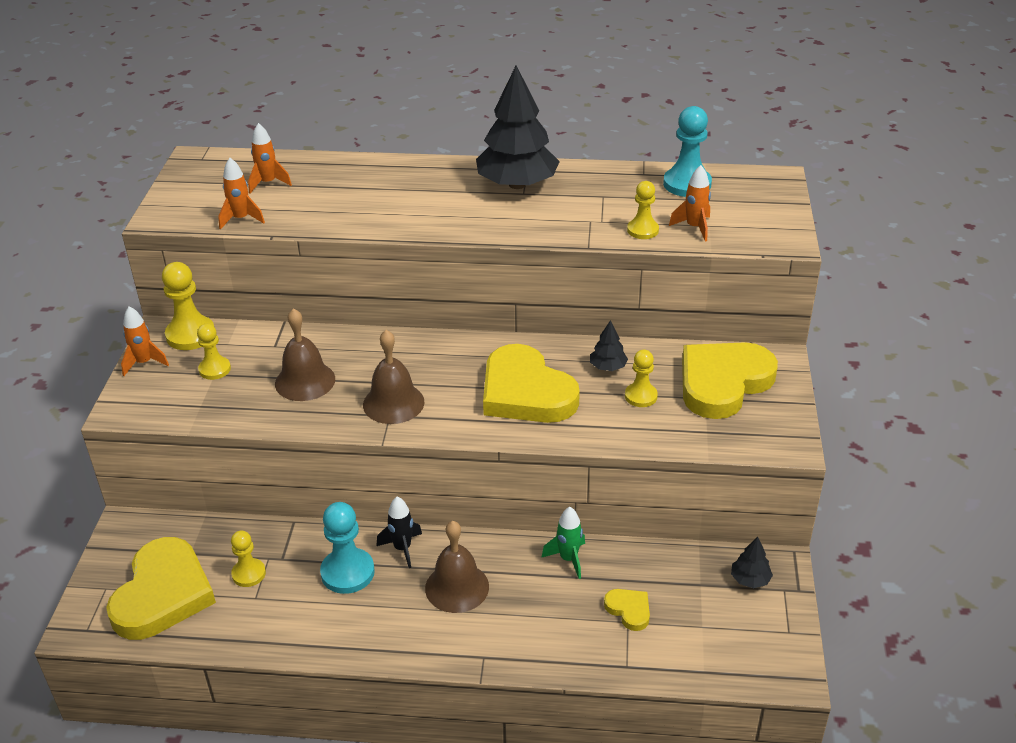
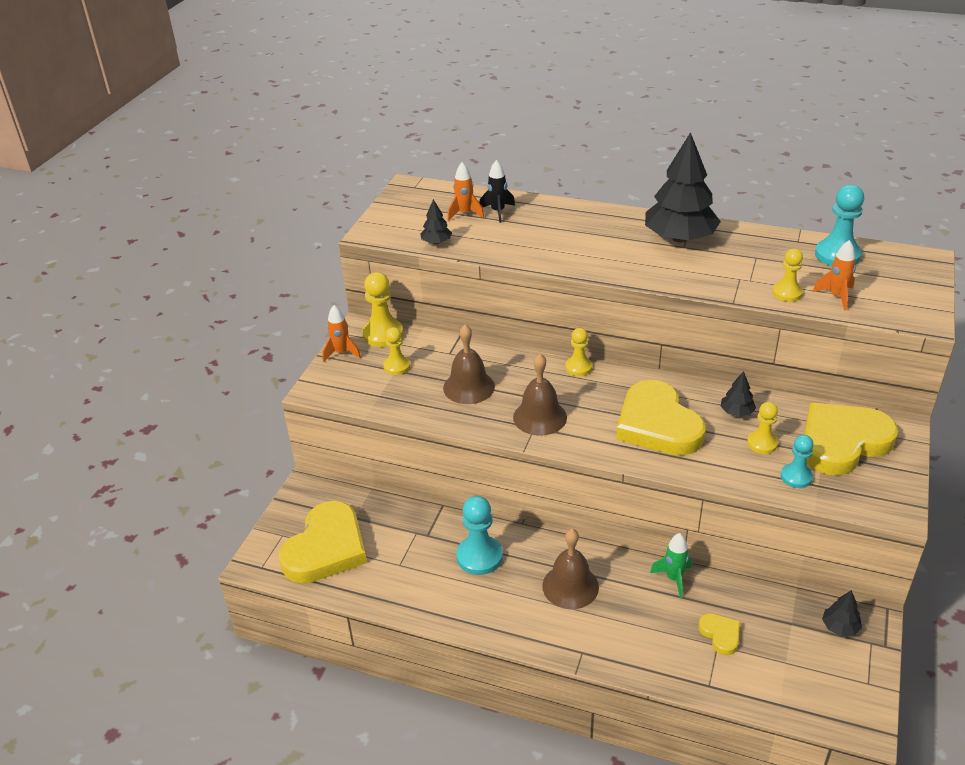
camera: 15 degrees right, 0 degrees up
(241, 219) = (436, 242): orange rocket -> black tree
(249, 574) = (398, 543): yellow pawn -> yellow pawn (578, 367)
(402, 548) = (530, 544): black rocket -> black rocket (498, 212)
(682, 426) = (796, 477): none -> turquoise pawn

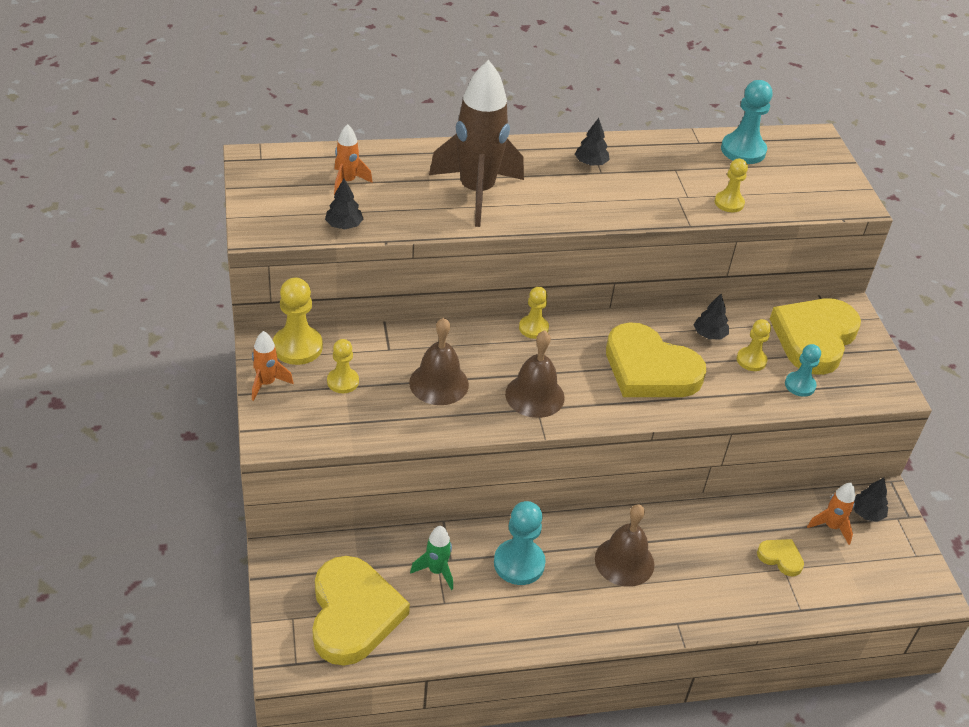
camera: 35 degrees left, 5 degrees up
(498, 212) = (382, 171): black rocket -> none
(561, 240) = (476, 192): none -> brown rocket
(674, 578) = (709, 518): green rocket -> green rocket (436, 571)
(680, 238) = (591, 163): black tree -> black tree, size x0.43
(836, 296) = (772, 196): orange rocket -> orange rocket (831, 527)

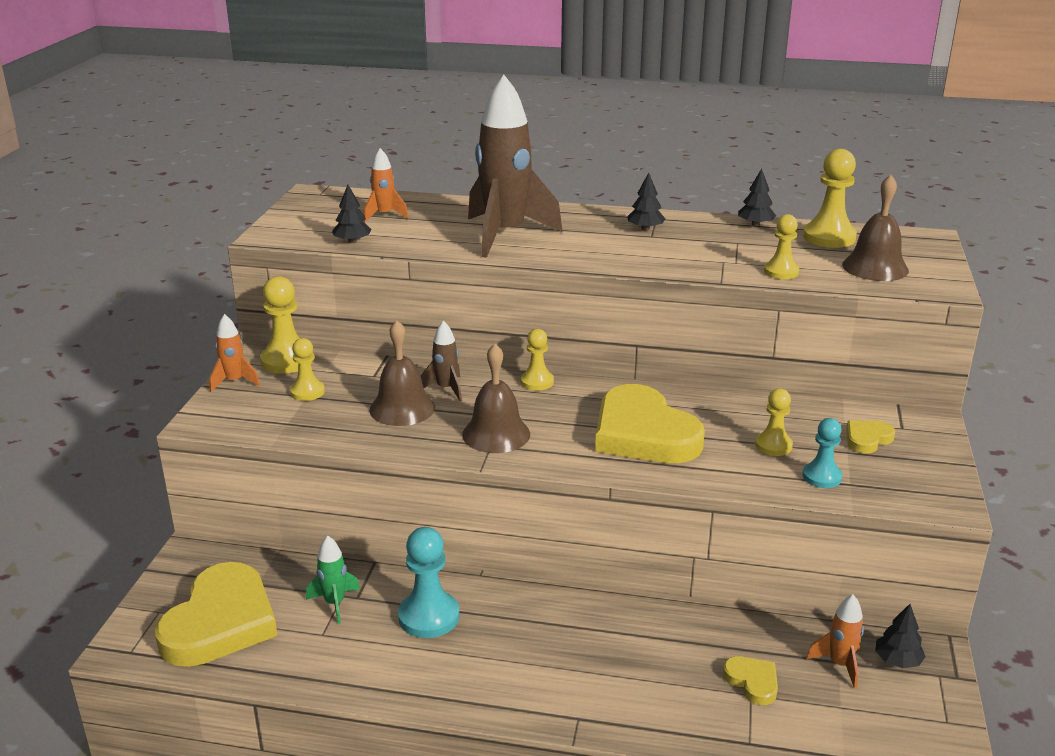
camera: 25 degrees right, 15 degrees down
(462, 352) = (446, 389): none -> brown rocket
(624, 561) = (552, 641): brown bell -> brown bell (875, 267)
(709, 334) = (736, 416): black tree -> black tree (755, 224)
(743, 150) = (829, 237): turquoise pawn -> yellow pawn
(814, 338) = (867, 439): yellow heart -> yellow heart, size x0.44

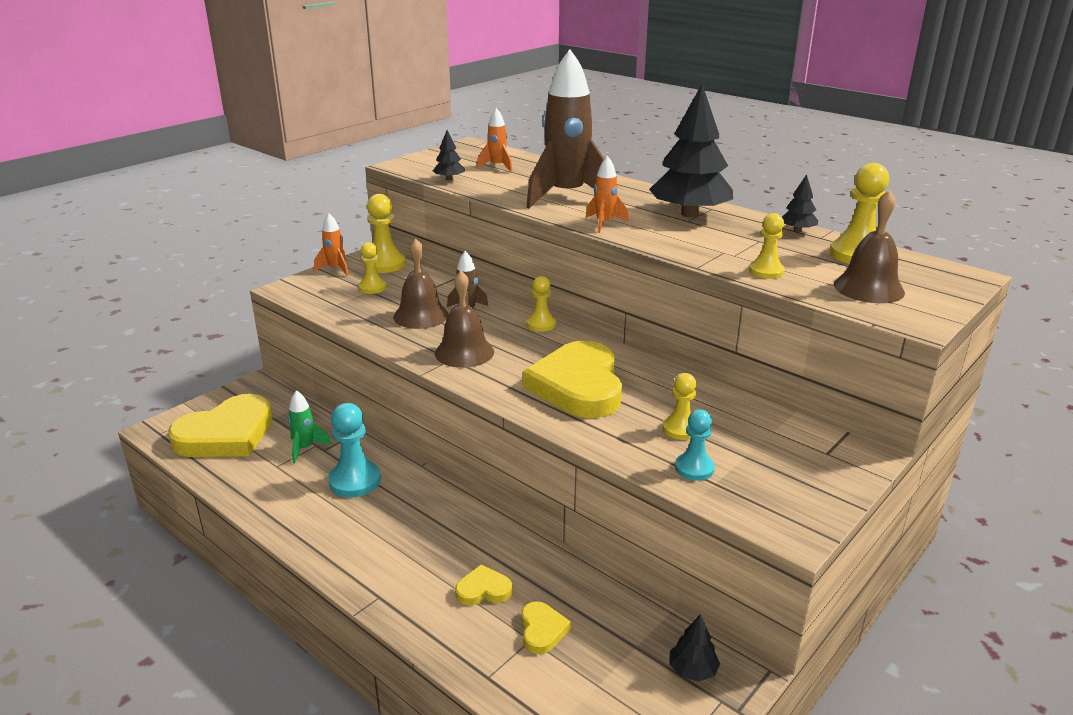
camera: 30 degrees right, 0 degrees up
(645, 228) = (690, 214): black tree -> black tree, size x2.31
(839, 664) = (634, 650): orange rocket -> orange rocket (604, 223)
(867, 439) = (778, 451): yellow heart -> yellow heart (483, 590)

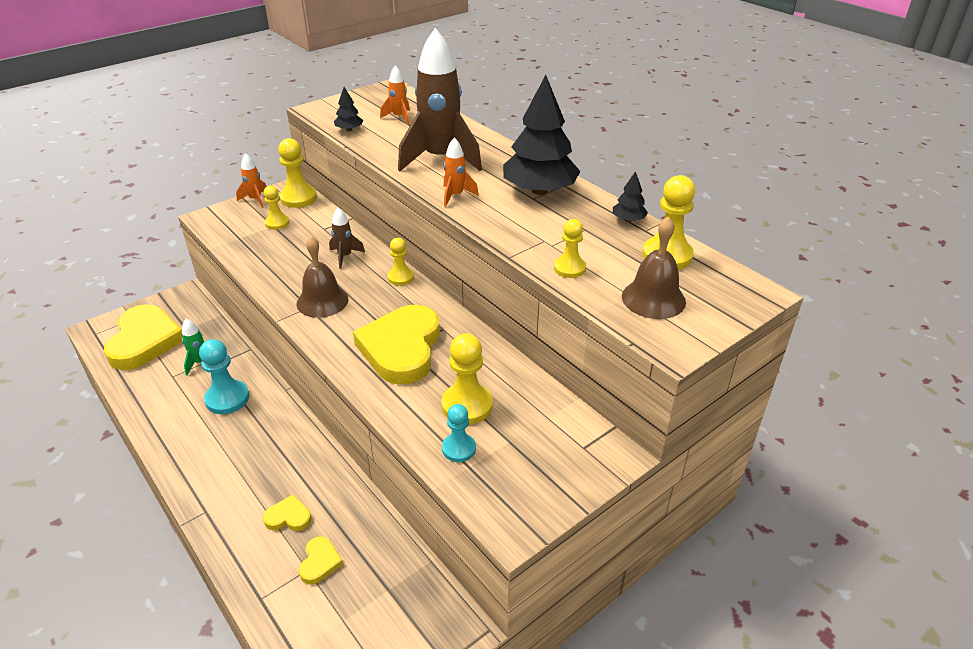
camera: 10 degrees right, 10 degrees up
(226, 434) = (145, 341): yellow heart -> yellow heart turned 60 degrees counterclockwise
(421, 316) = (304, 257): brown bell -> none
(680, 429) = (467, 405): yellow pawn -> yellow pawn, size x1.60
(692, 670) = (425, 619): black tree -> none

